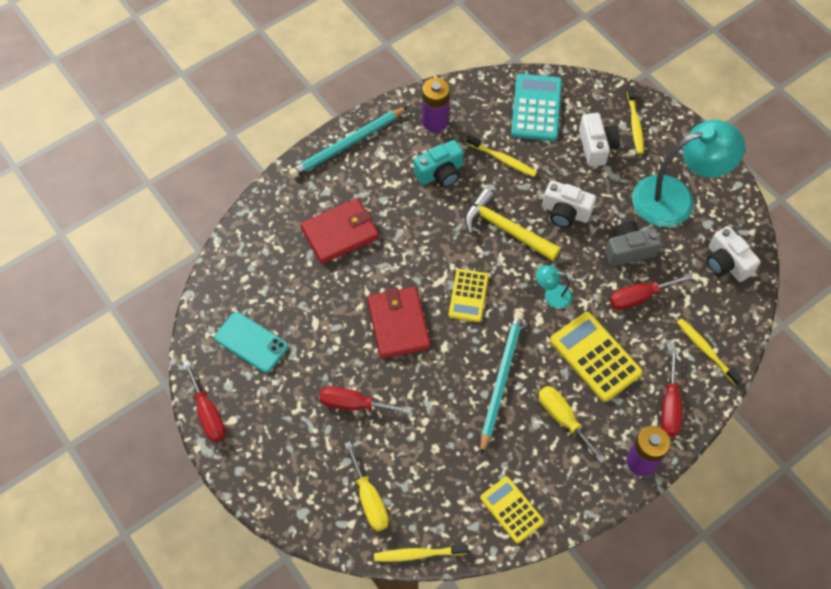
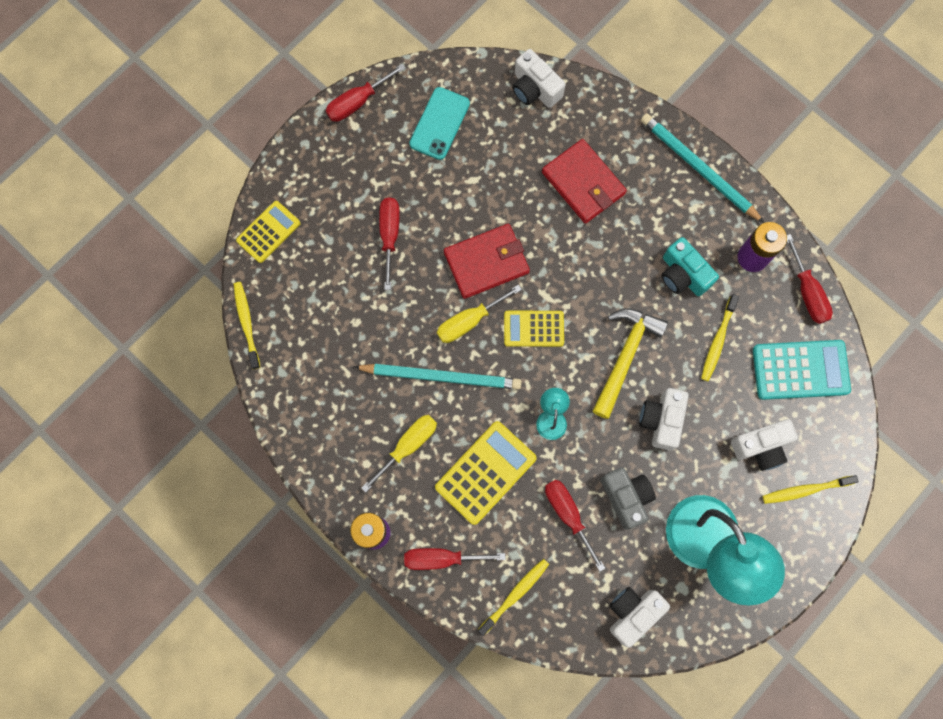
camera: 80 degrees right, 15 degrees up
(238, 256) = (535, 89): none -> white camera
(369, 499) = (294, 268): yellow screwdriver -> yellow screwdriver (469, 321)
(472, 90) = (807, 292): none -> red screwdriver
(511, 509) = (303, 406): yellow calculator -> yellow calculator (268, 232)

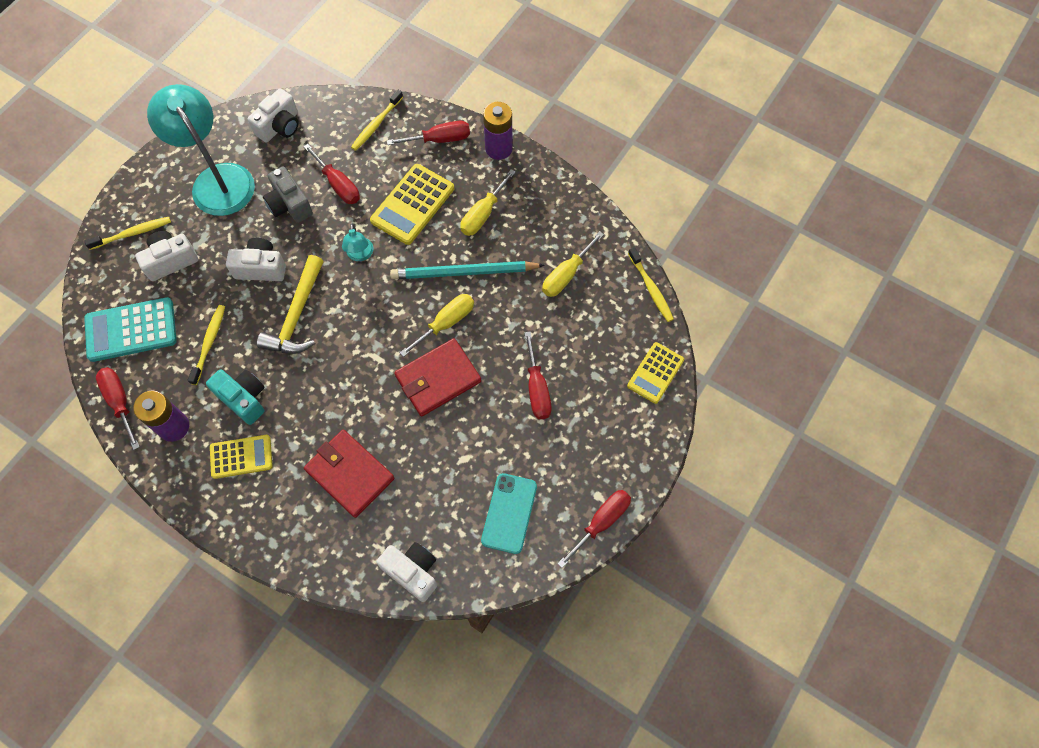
camera: 170 degrees right, 10 degrees down
(332, 355) = (566, 275): none -> yellow screwdriver
(533, 328) = (385, 326): yellow calculator -> yellow calculator (241, 457)
(661, 420) = (261, 268): white camera -> white camera turned 90 degrees counterclockwise
(699, 169) = (229, 510): turquoise pencil -> none

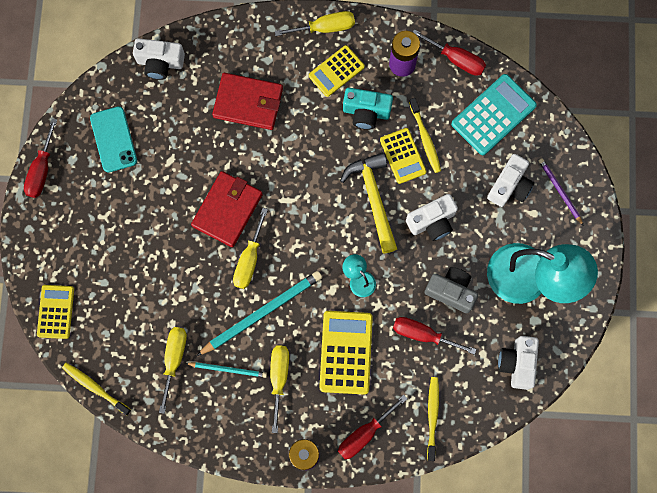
camera: 150 degrees right, 10 degrees up
(132, 233) = (560, 191): yellow toothbrush -> purple pencil
(218, 510) = (325, 28): none -> yellow screwdriver
(242, 339) = (402, 156): none -> yellow calculator
(523, 243) = (228, 369): none -> turquoise pencil
(537, 389) = (144, 245): red screwdriver -> none

